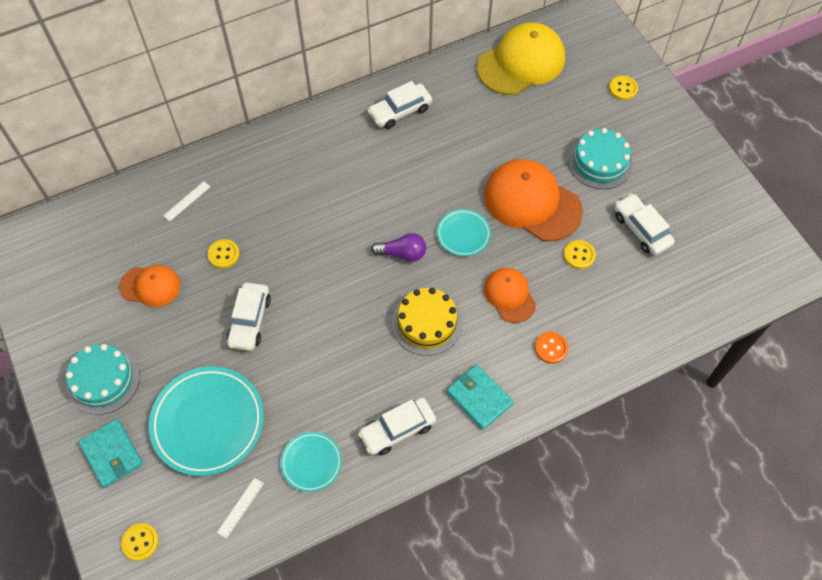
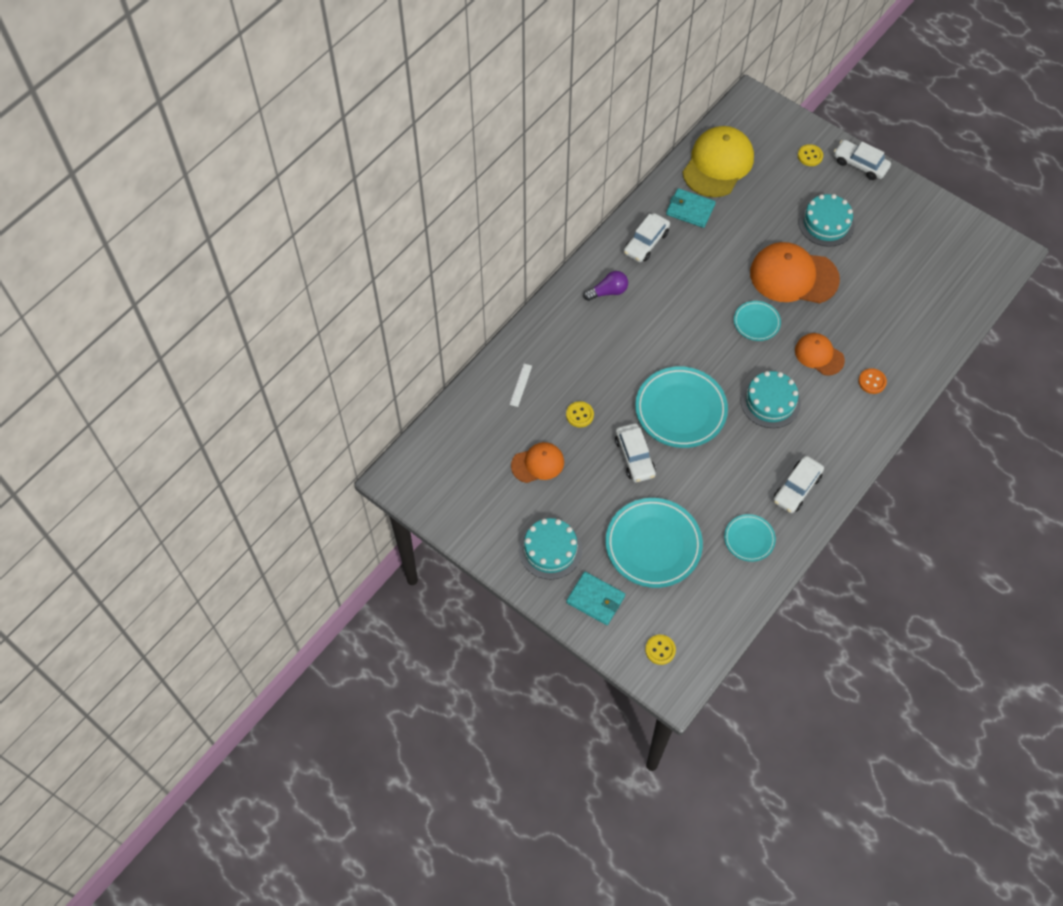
camera: 25 degrees left, 0 degrees up
(240, 507) = (717, 593): white ruler -> none
(327, 292) = (680, 410): none -> turquoise plate
(402, 253) = (719, 356): purple light bulb -> purple light bulb (608, 292)
(427, 323) = (770, 401): yellow cake -> turquoise cake
(479, 398) = (841, 440): turquoise wallet -> turquoise wallet (690, 209)
(579, 255) = (852, 303): yellow button -> none
(641, 229) = (886, 264): white car -> white car (860, 164)

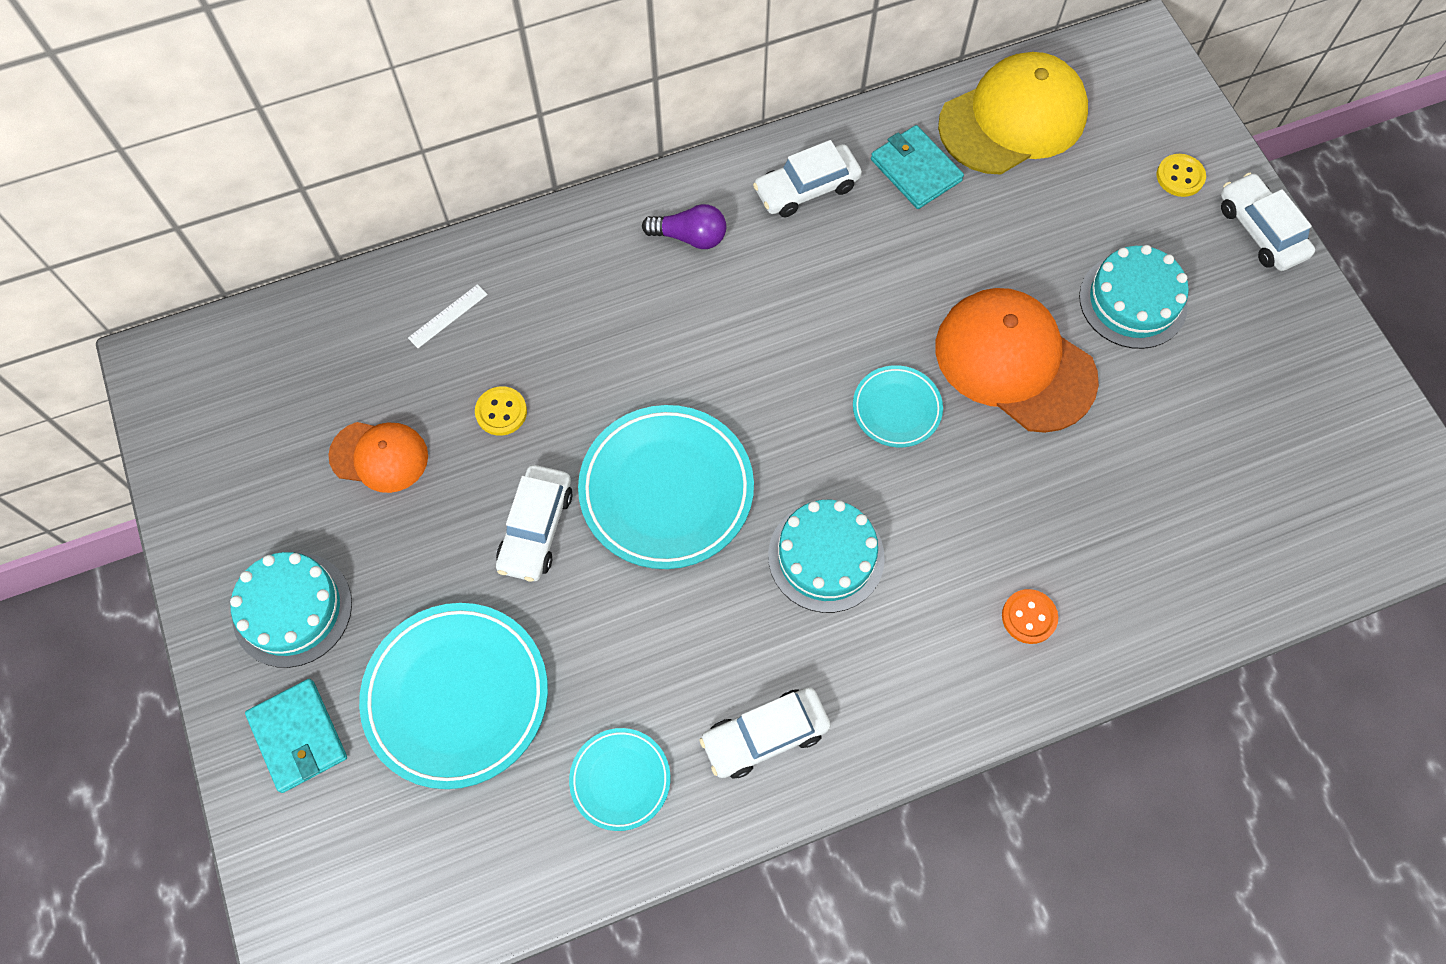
camera: 30 degrees right, 5 degrees up
(660, 650) = (333, 890): yellow button -> none
(819, 355) = (966, 520): orange cap -> none

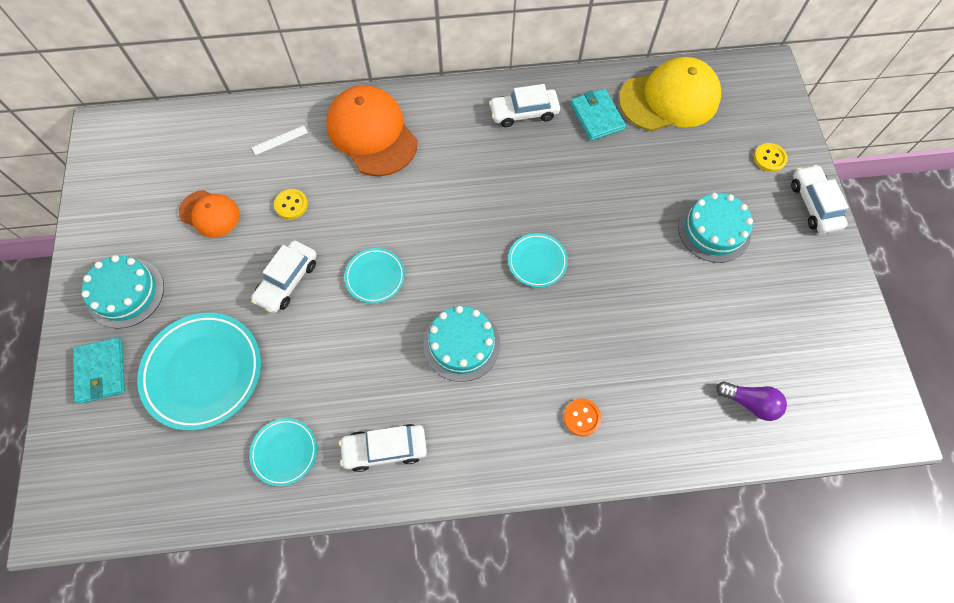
camera: 15 degrees right, 0 degrees up
(666, 490) = (375, 277): turquoise plate -> turquoise plate, size x0.53
(690, 237) = (442, 126): purple light bulb -> purple light bulb (750, 403)
(1014, 362) = (623, 250): orange cap -> orange cap (372, 133)

